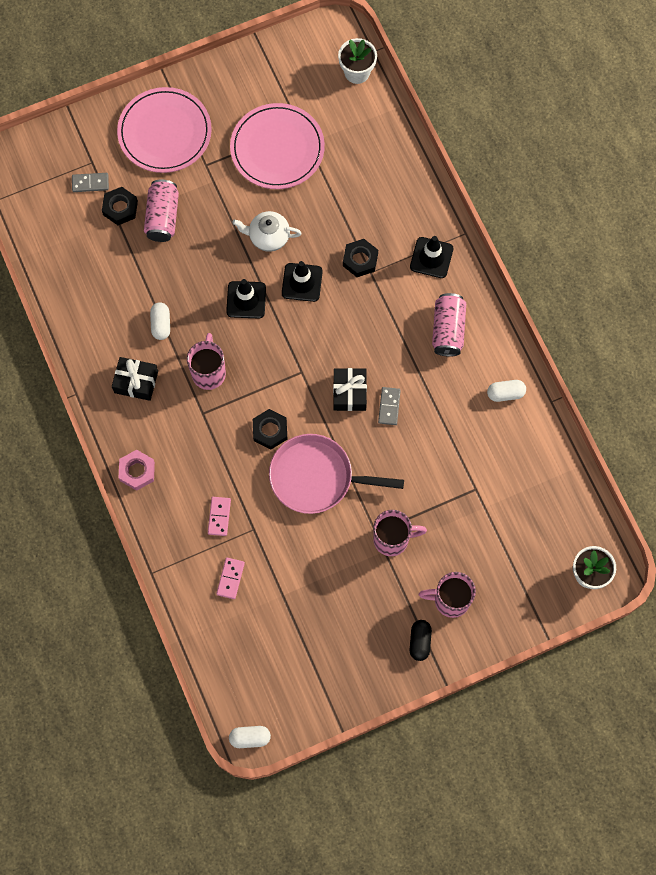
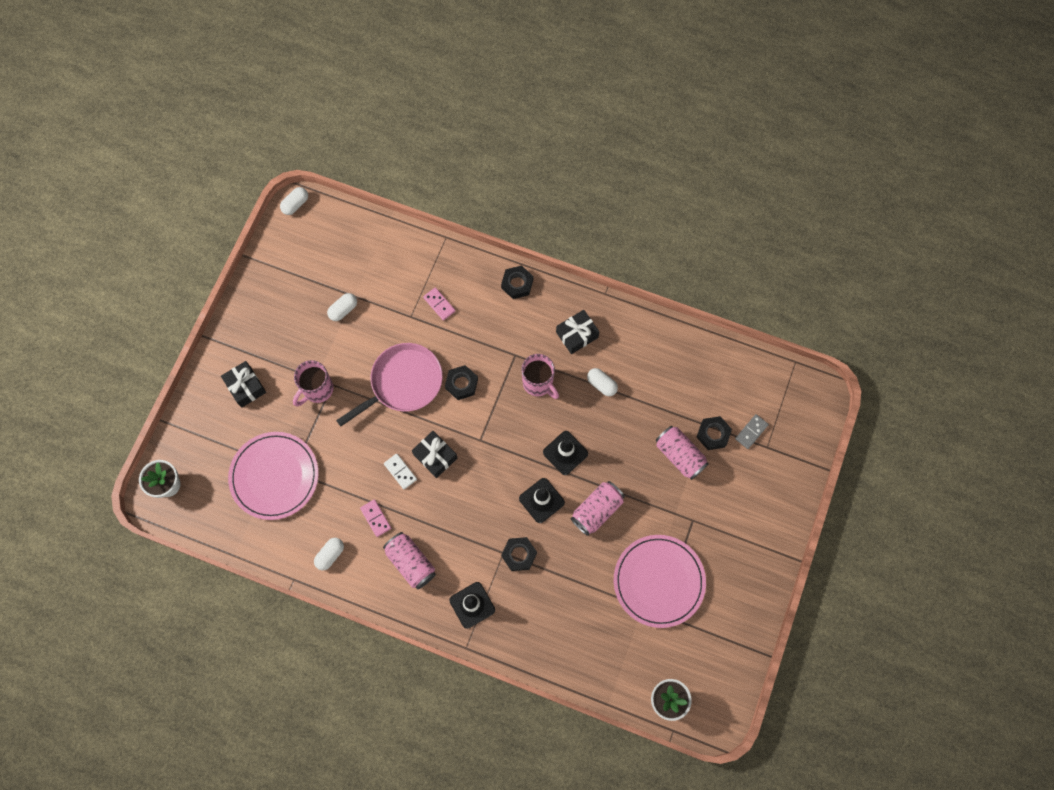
camera: 135 degrees right, 0 degrees up
(137, 471) = (517, 284): pink nut -> black nut
(165, 132) = (745, 516): pink plate -> pink plate (274, 476)
(230, 578) = (395, 276): pink domino -> pink domino (375, 518)
(268, 237) = (597, 510): white teapot -> pink can
(304, 591) = (343, 310): none -> white capsule
(389, 406) = (400, 472): grey domino -> white domino
(420, 642) = (242, 345): black capsule -> none
(450, 600) = (246, 387): pink mug -> black gift

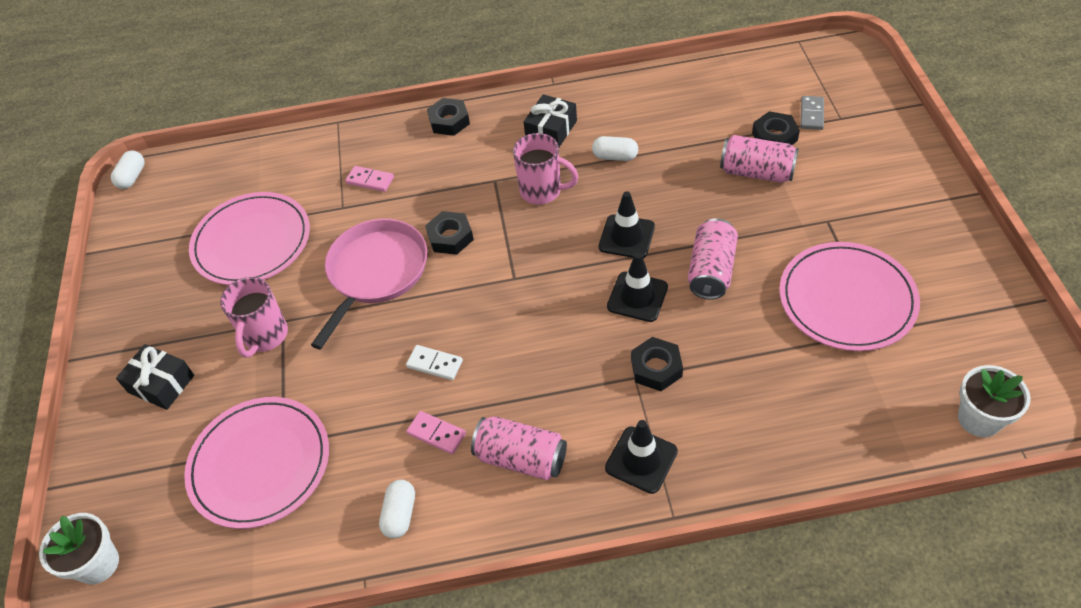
camera: 25 degrees left, 20 degrees down
(343, 310) = (252, 242): white capsule -> pink plate
(435, 456) = (469, 324): black gift -> none

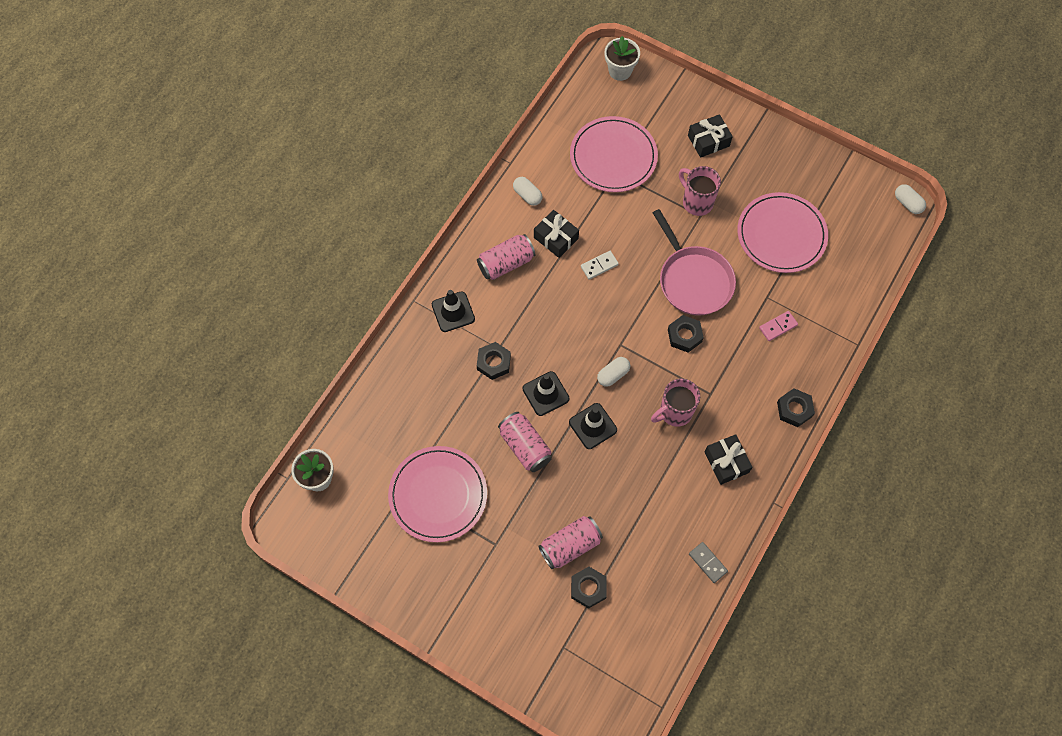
camera: 125 degrees right, 15 degrees up
(436, 434) = (556, 238): pink domino -> black gift
(615, 156) = (664, 478): white capsule -> white capsule (613, 375)
(812, 114) = (584, 633): grey domino -> grey domino (707, 563)

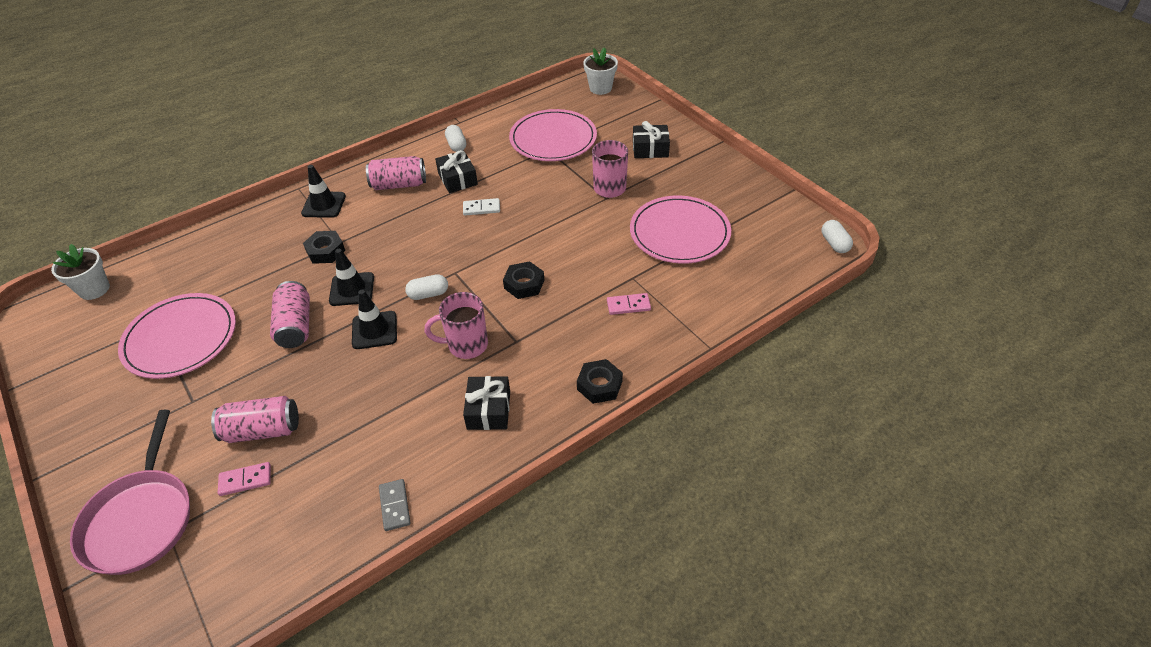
camera: 25 degrees right, 20 degrees down
(588, 588) = (245, 480): black nut -> pink domino
(693, 280) = (565, 244): pink pan -> pink pan (140, 520)

